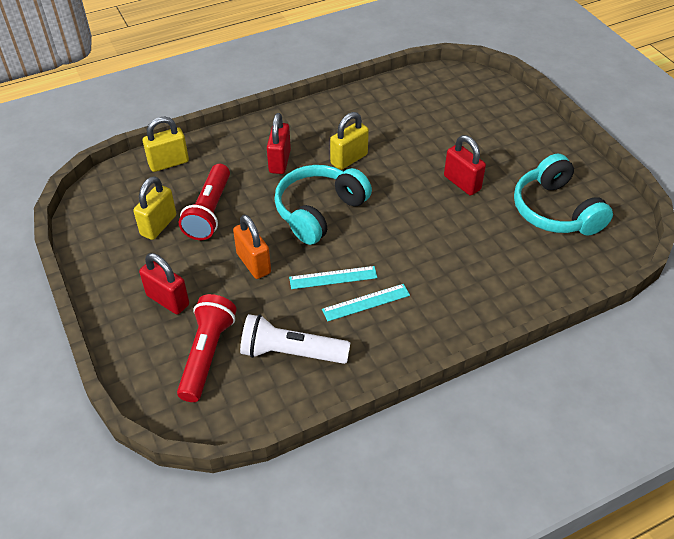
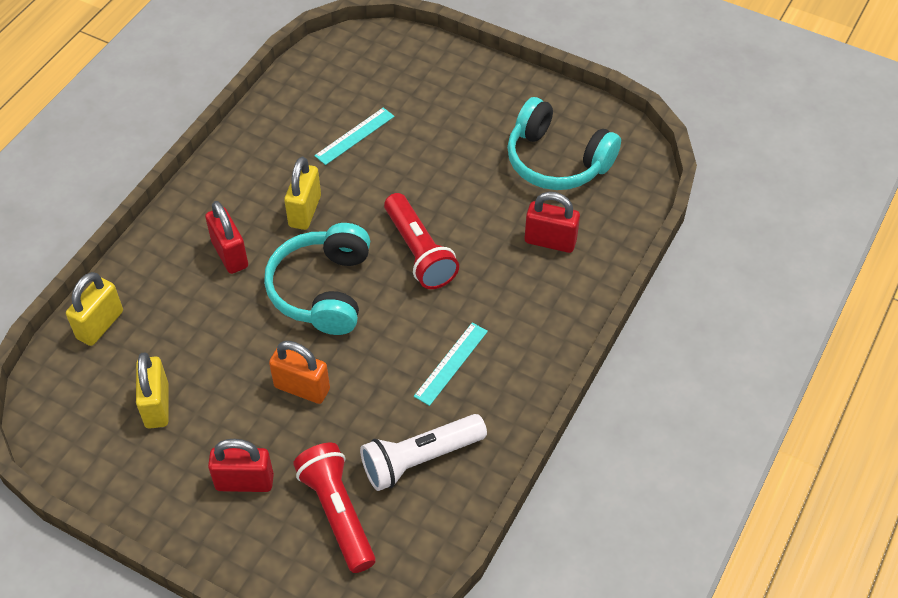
camera: 35 degrees left, 5 degrees up
(209, 211) = (201, 357): red flashlight -> red flashlight (419, 252)
(333, 278) = (397, 356): turquoise ruler -> turquoise ruler (355, 136)
(462, 183) = (444, 177): red padlock -> red padlock (550, 241)

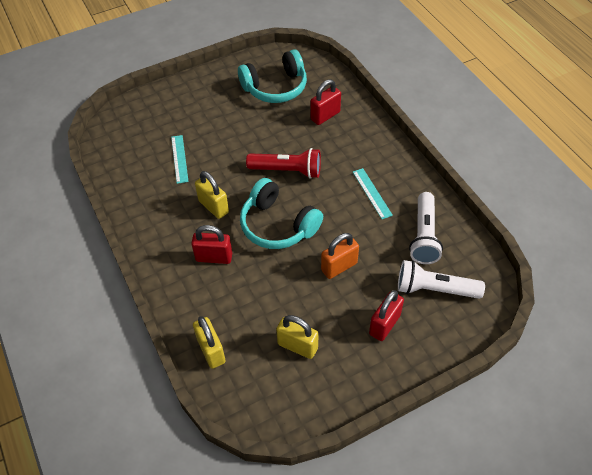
camera: 55 degrees left, 0 degrees up
(338, 513) = (434, 289): red flashlight -> white flashlight

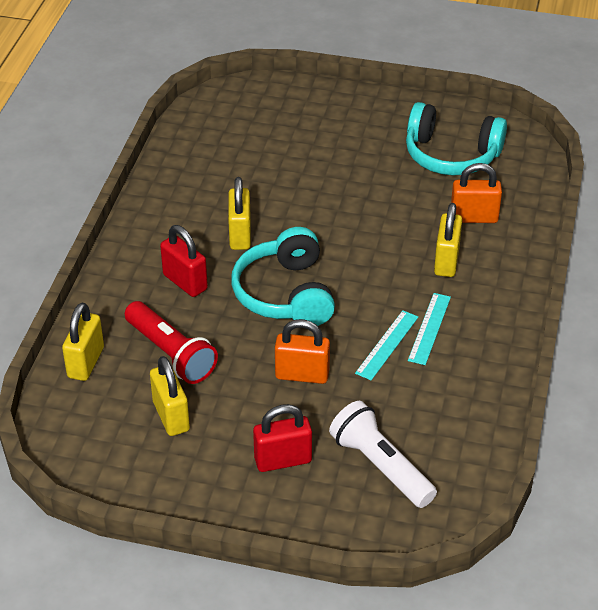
camera: 40 degrees right, 10 degrees down
(179, 159) = (259, 168): turquoise ruler -> turquoise ruler (387, 345)
(287, 170) = (360, 247): red flashlight -> red flashlight (171, 353)
(325, 116) = (474, 218): red padlock -> orange padlock
(338, 149) = (446, 261): none -> yellow padlock
(424, 235) = (436, 408): white flashlight -> none

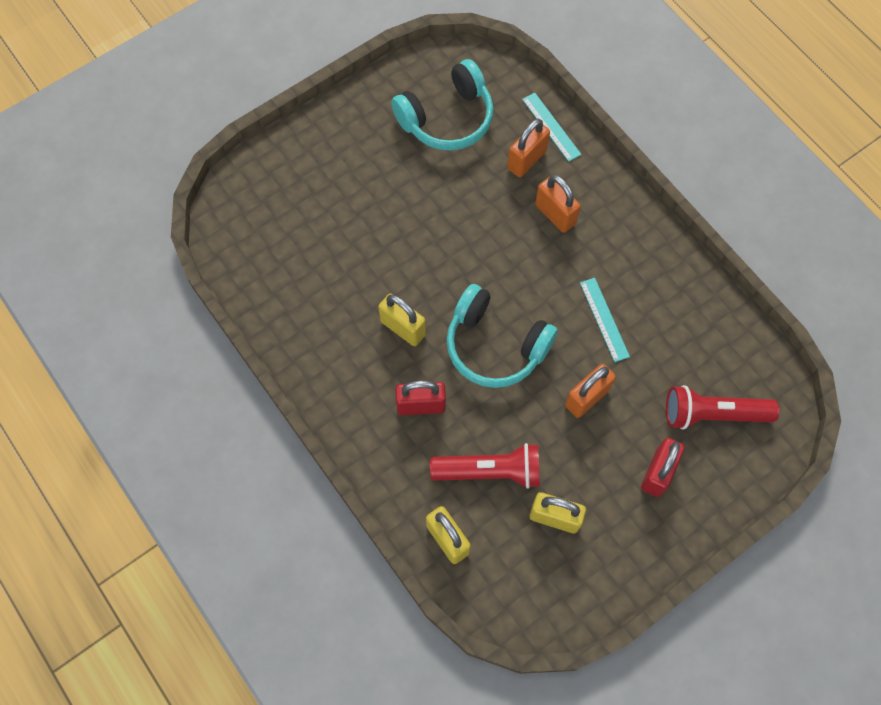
camera: 50 degrees left, 25 degrees up
(381, 466) = (713, 414): white flashlight -> red flashlight
(429, 328) = (611, 279): turquoise ruler -> turquoise ruler (551, 126)
(446, 261) = (555, 214): yellow padlock -> orange padlock

